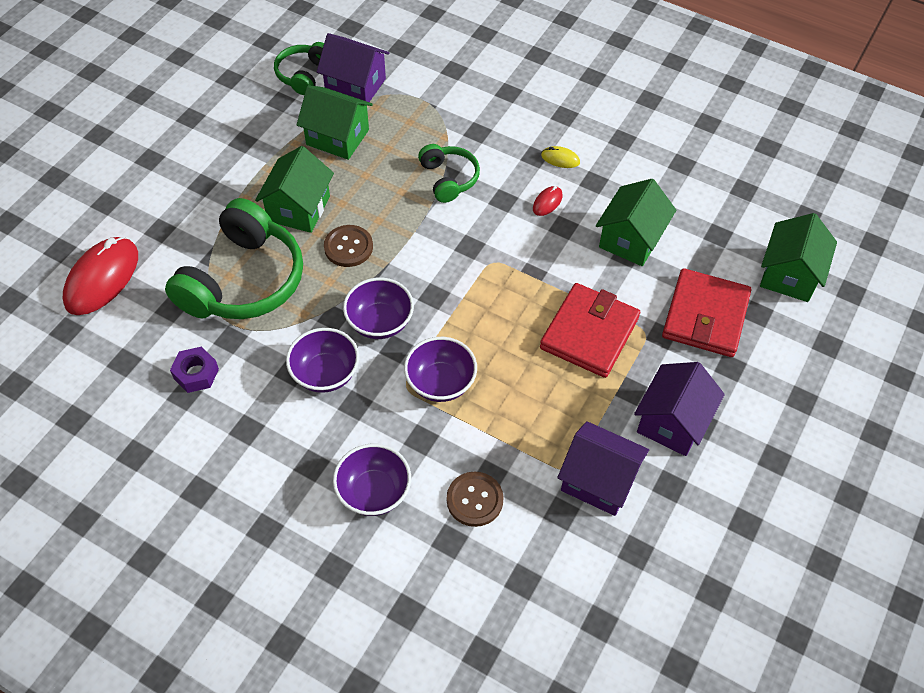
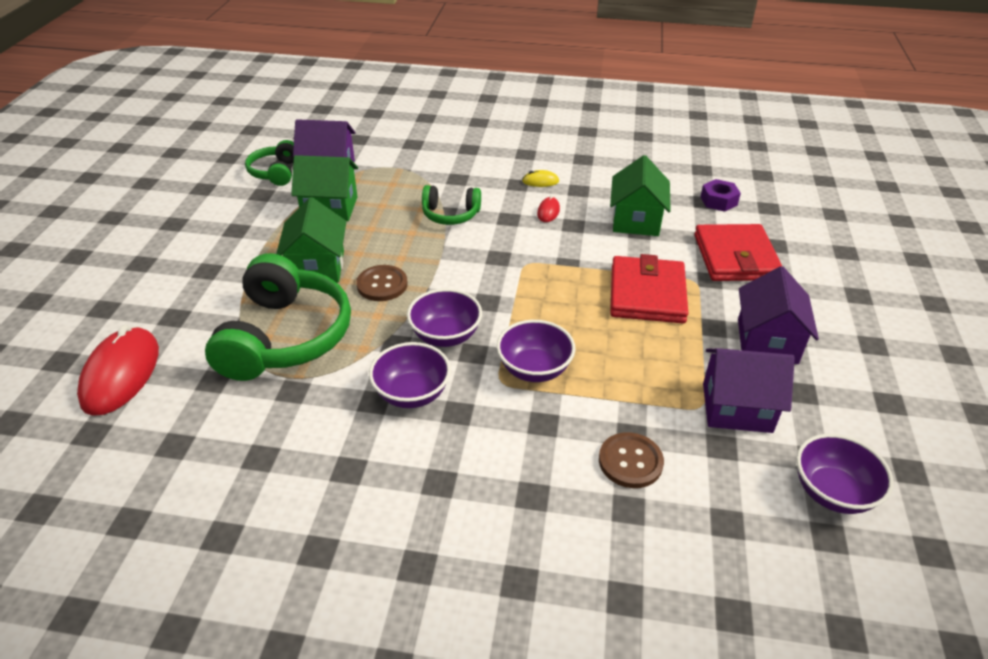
camera: 20 degrees left, 15 degrees down
(196, 374) = (267, 433): purple nut -> purple nut (718, 201)
(374, 492) = (521, 487): purple bowl -> purple bowl (832, 492)
(449, 179) = (450, 214): green headphones -> green headphones turned 135 degrees clockwise
(789, 275) = (779, 214): green house -> none

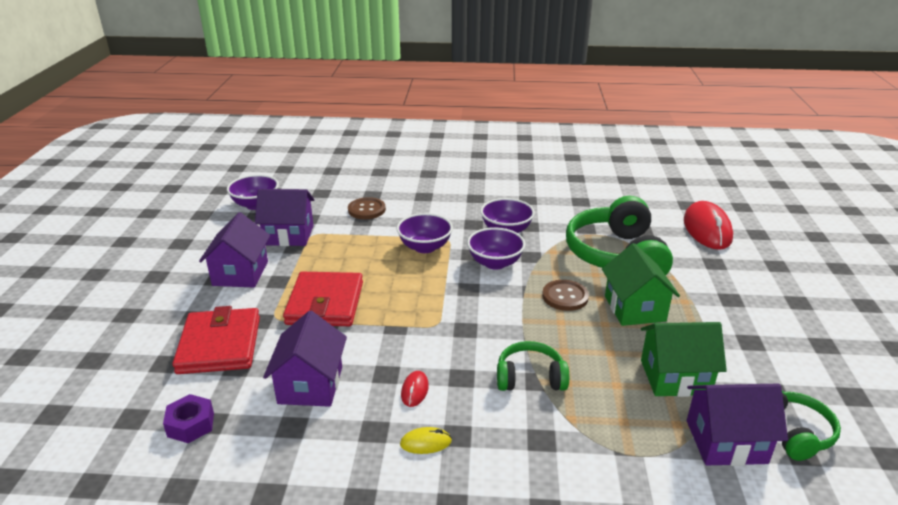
camera: 175 degrees right, 10 degrees down
(636, 220) = (310, 385): green house -> purple house

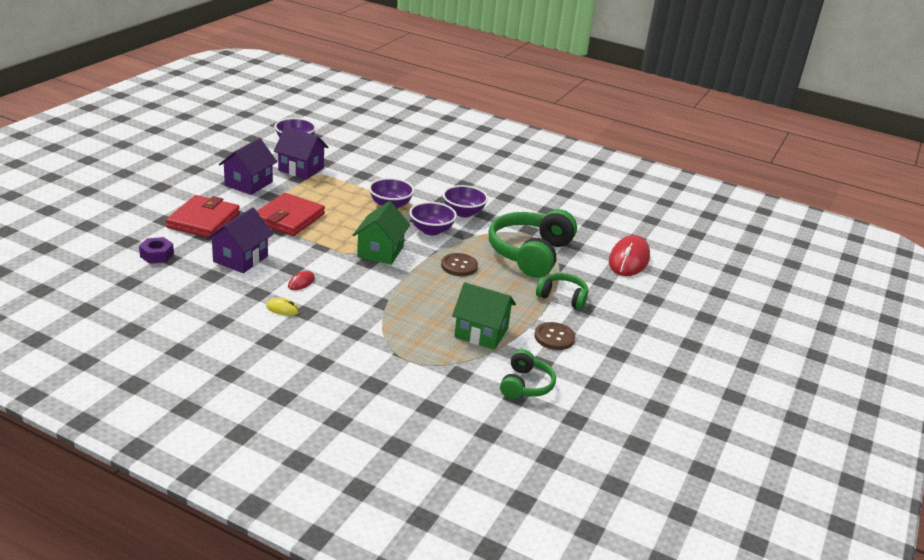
camera: 20 degrees right, 0 degrees up
(366, 210) = (372, 168): brown button -> brown button (554, 337)
(530, 378) = (382, 301): green headphones -> green headphones (562, 297)
(634, 308) = (502, 288): green house -> green house (380, 251)
(726, 442) = (472, 373): purple house -> none

